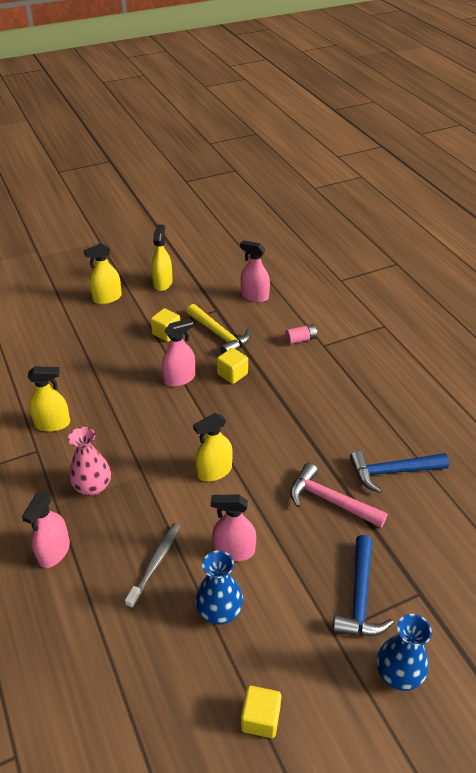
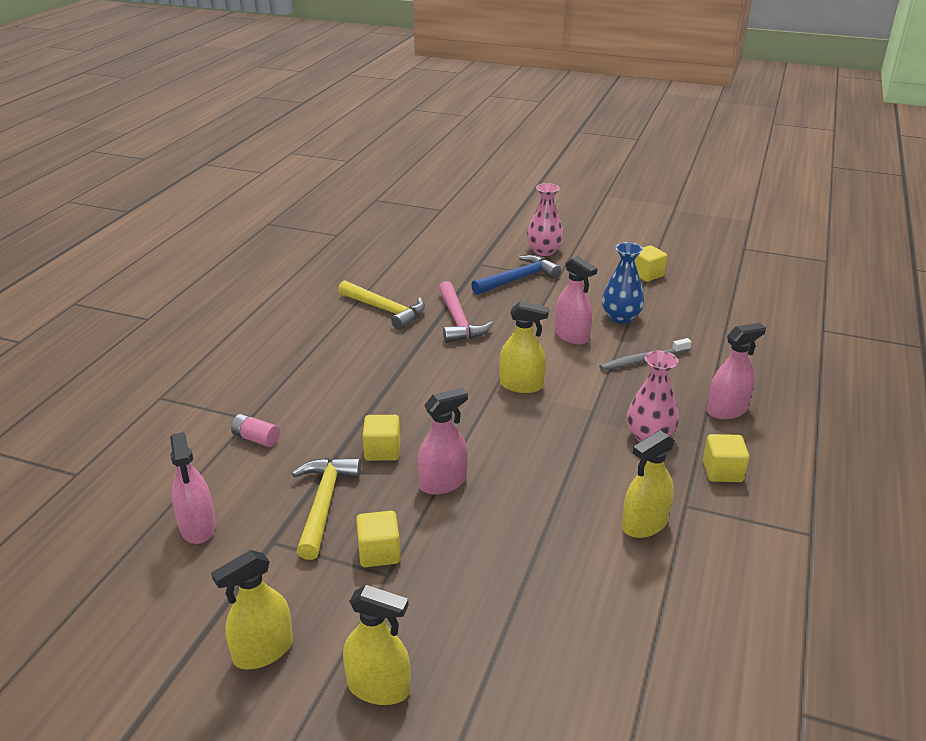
camera: 135 degrees left, 10 degrees down
(27, 490) = (722, 471): none -> yellow cube
(52, 424) = (644, 524): yellow spray bottle -> yellow spray bottle turned 75 degrees counterclockwise
(179, 378) = (443, 483): pink spray bottle -> pink spray bottle turned 135 degrees clockwise
(392, 472) = (385, 310): blue hammer -> yellow hammer
(398, 673) = (544, 251): blue vase -> pink vase

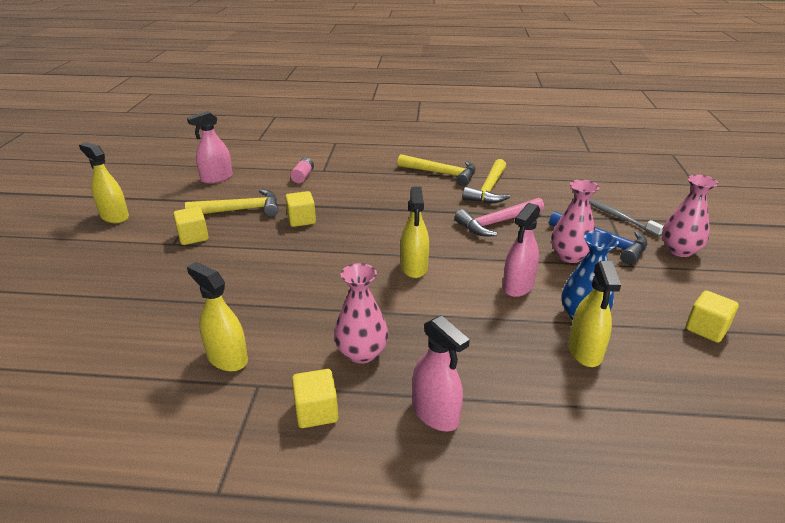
camera: 75 degrees right, 0 degrees up
(326, 331) = (442, 174): none -> yellow hammer
(378, 687) = (76, 257): yellow spray bottle -> yellow spray bottle (585, 351)
(443, 483) = (269, 249): pink spray bottle -> none
(533, 300) = (569, 256): none -> pink vase
(642, 360) = (503, 338): grey toothbrush -> grey toothbrush (619, 217)

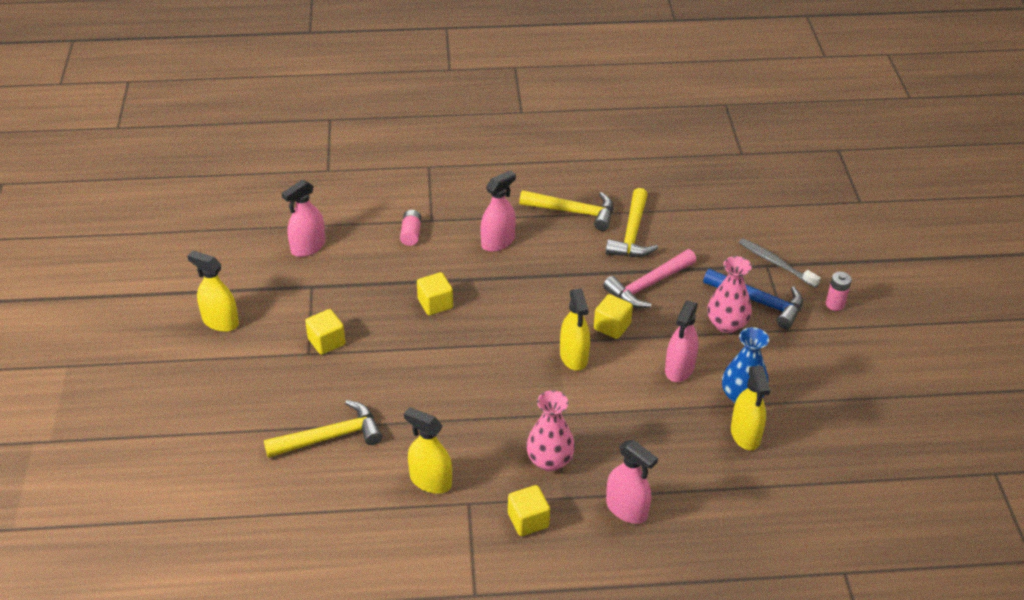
camera: 10 degrees left, 10 degrees up
(241, 210) = (361, 296): yellow hammer -> yellow hammer (331, 437)
(372, 186) = (498, 242): none -> pink spray bottle
(679, 250) = (835, 304): pink vase -> pink battery
(706, 329) = (851, 398): yellow cube -> yellow cube (612, 326)

